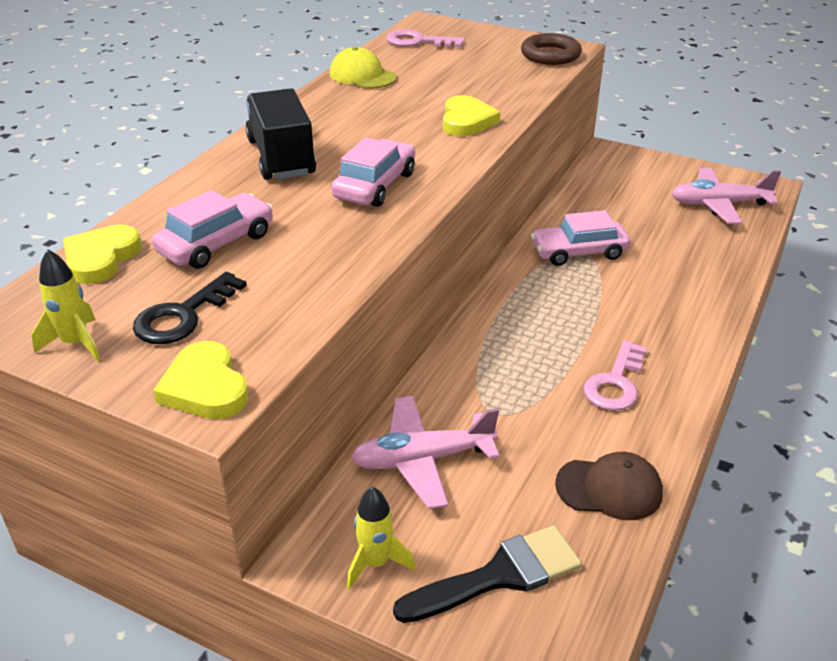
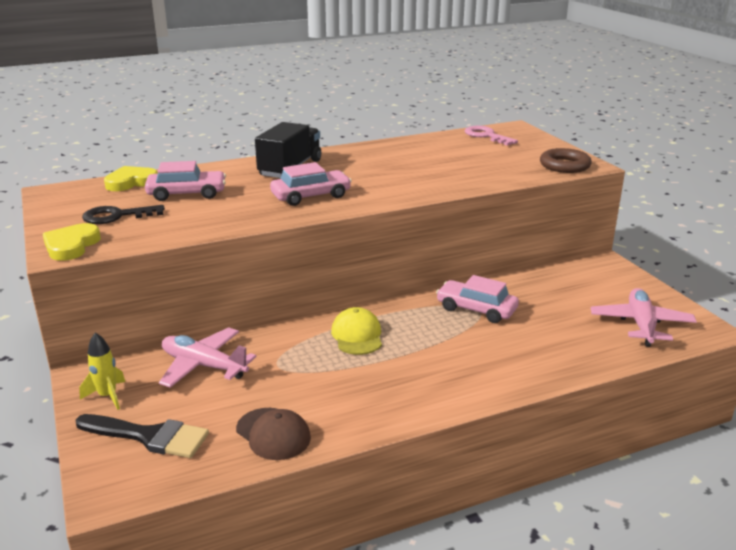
camera: 40 degrees right, 10 degrees down
(76, 343) = (61, 209): yellow rocket -> none
(362, 75) = (414, 144): yellow cap -> yellow cap (357, 335)
(466, 121) = (429, 183): yellow heart -> none
(615, 383) = (373, 386): pink key -> none
(719, 204) = (641, 324): pink plane -> pink plane turned 60 degrees clockwise

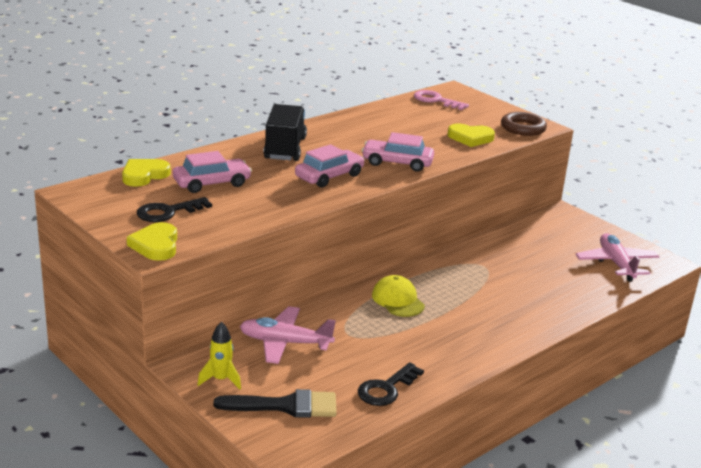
camera: 20 degrees left, 0 degrees up
(273, 434) = (386, 389): brown cap -> black key
(476, 309) = (482, 266): pink car -> pink car (397, 163)
(496, 171) = (470, 138): none -> yellow heart

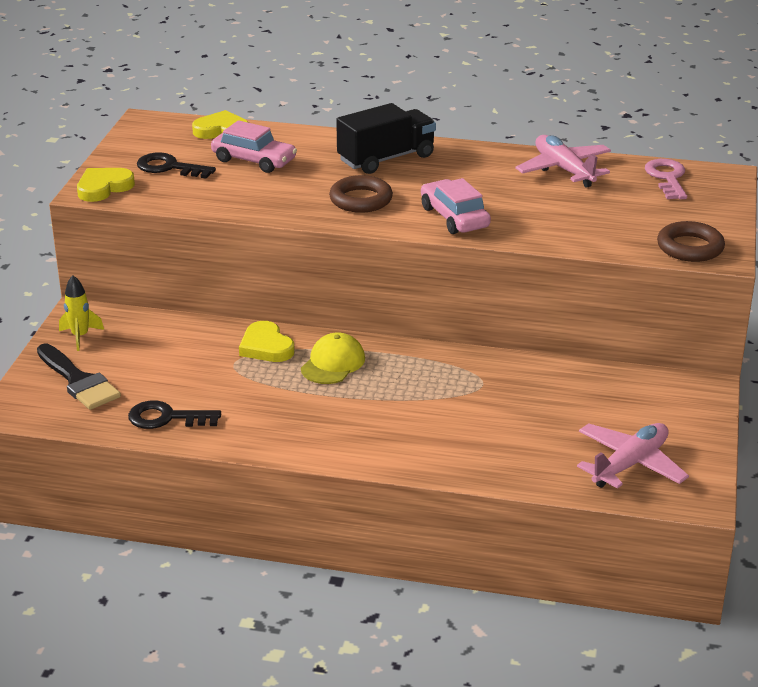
camera: 55 degrees right, 5 degrees up
(285, 343) = (175, 340): pink plane -> pink plane (564, 170)
(329, 176) = (361, 200): pink car -> brown ring
(470, 138) = (597, 230): yellow heart -> yellow heart (266, 347)

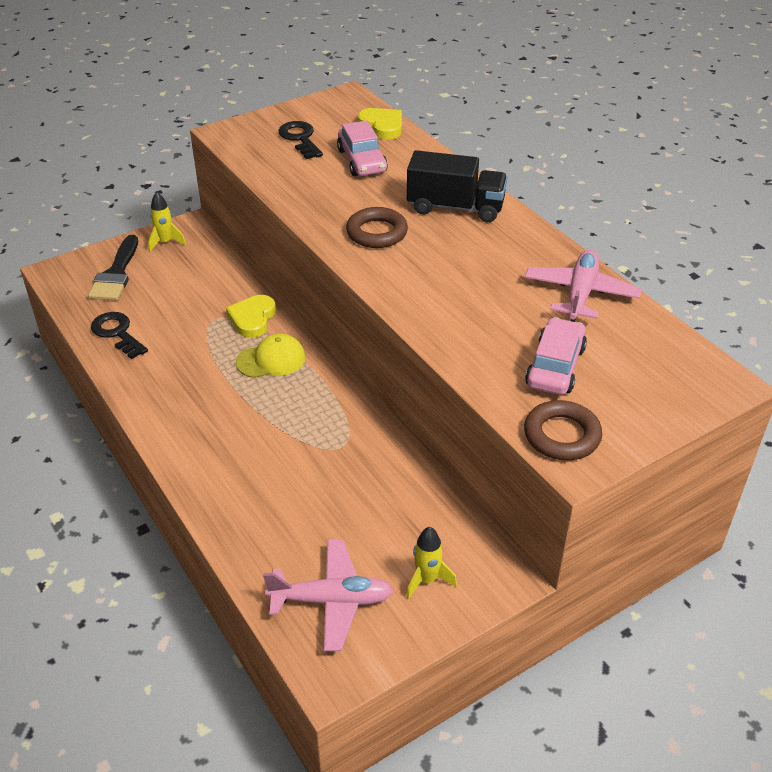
camera: 45 degrees right, 10 degrees up
(103, 187) = (237, 133): yellow heart -> none
(454, 217) = (417, 287): pink car -> pink car (555, 366)
(665, 417) = (427, 580): none -> yellow rocket
(667, 178) = (662, 354): pink key -> none

